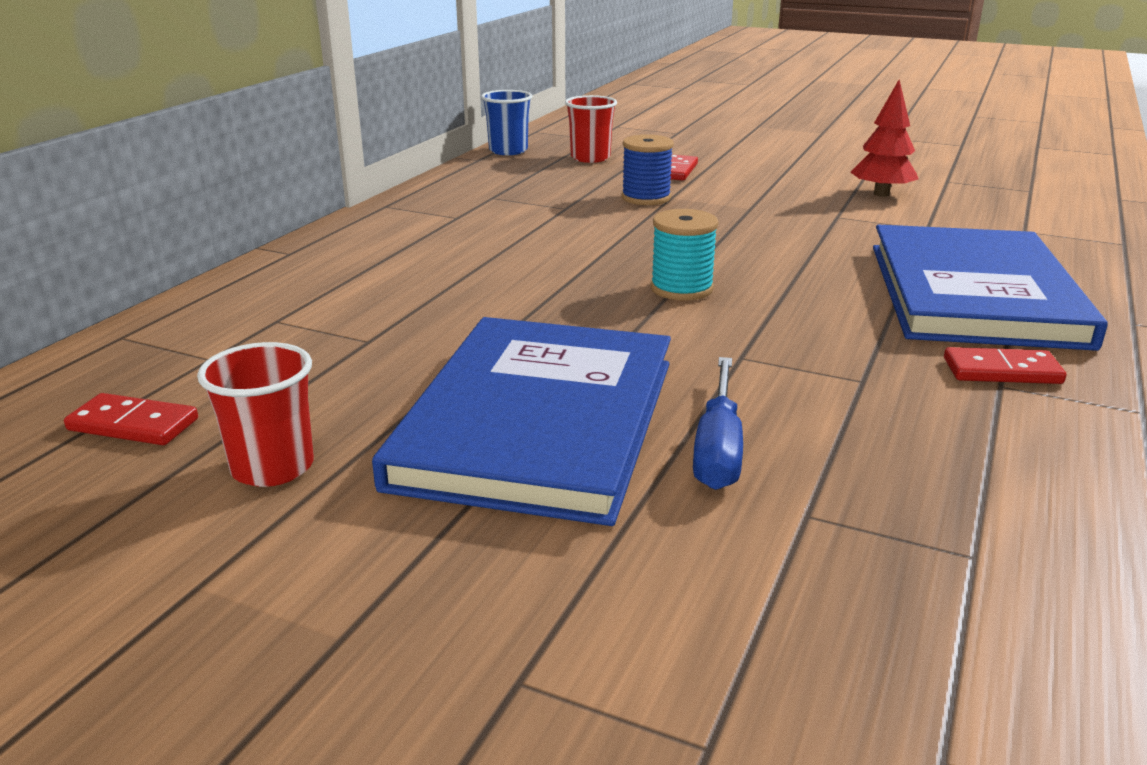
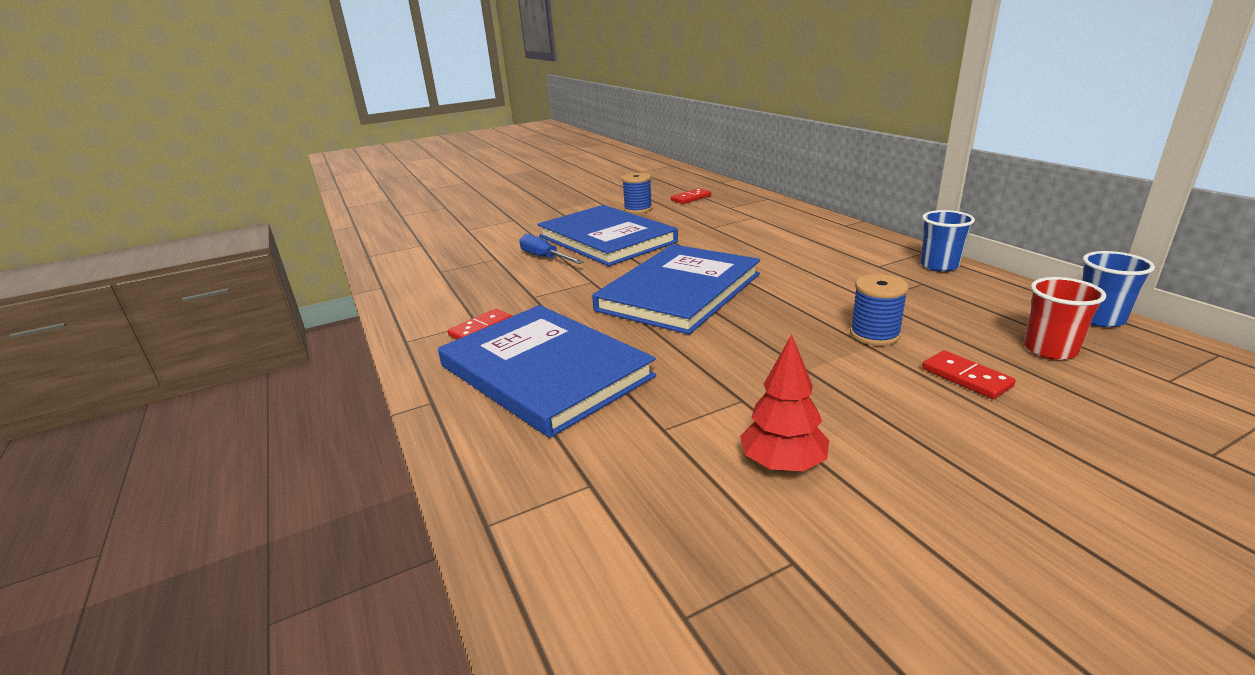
camera: 130 degrees right, 0 degrees up
(272, 467) = (638, 209): red cup -> blue spool
(429, 196) = (939, 266): none -> blue cup
(681, 288) = (680, 292): turquoise spool -> blue book

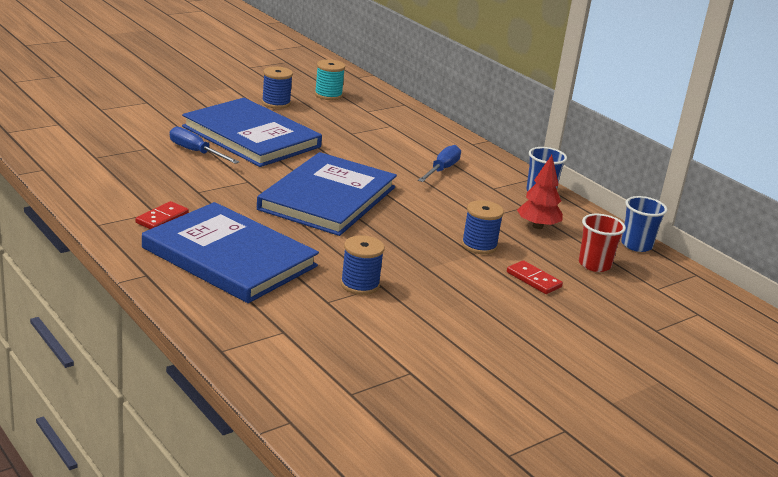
camera: 15 degrees left, 0 degrees up
(691, 198) = (328, 95): red domino -> turquoise spool
(712, 400) = (360, 285): none -> blue spool
(783, 464) = (407, 325): red tree -> red tree (537, 226)
(813, 252) = (442, 169): none -> blue screwdriver

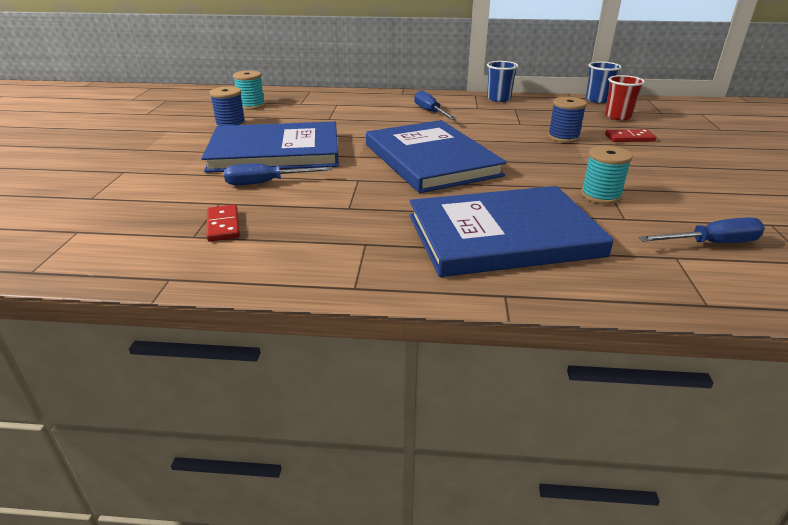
camera: 45 degrees left, 5 degrees up
(162, 218) = (384, 244): red domino -> red domino (223, 225)
(329, 345) = (711, 243): none -> blue screwdriver
(360, 285) = (600, 195): blue spool -> turquoise spool
(537, 226) = (548, 114): red tree -> none

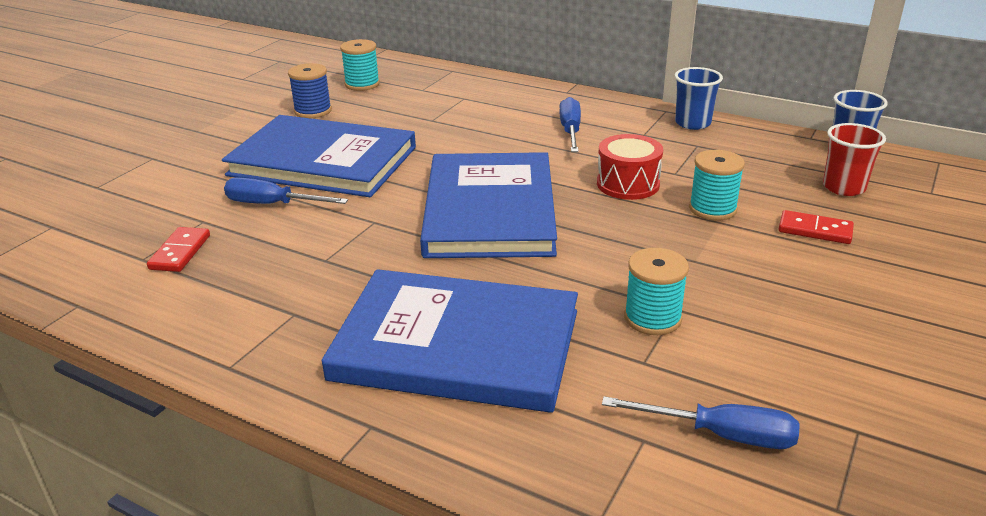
camera: 25 degrees right, 0 degrees up
(500, 133) = (628, 184): none -> red drum
(563, 137) = (712, 209): blue spool -> turquoise spool

